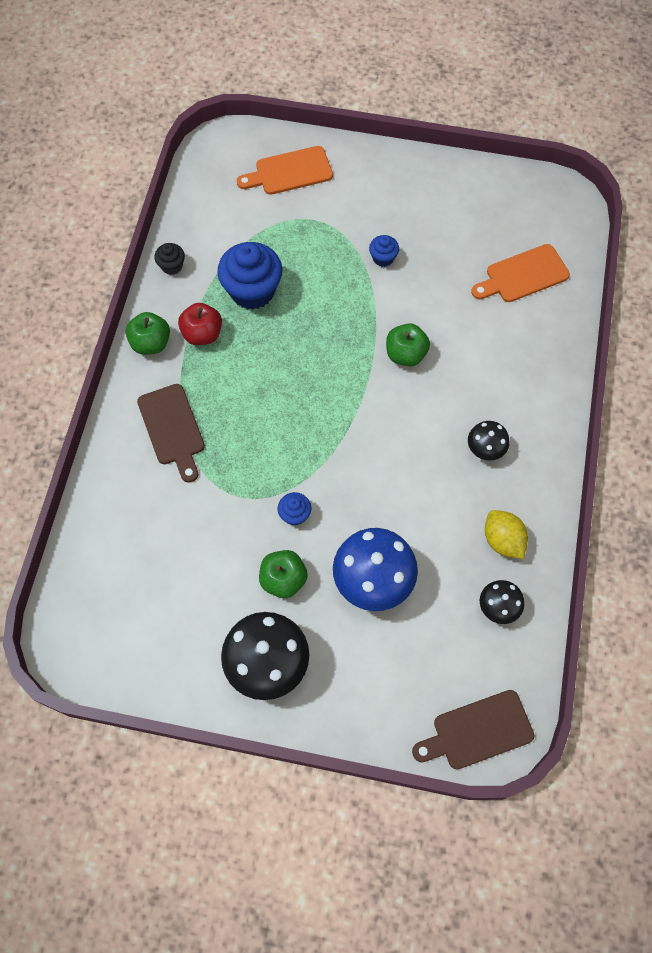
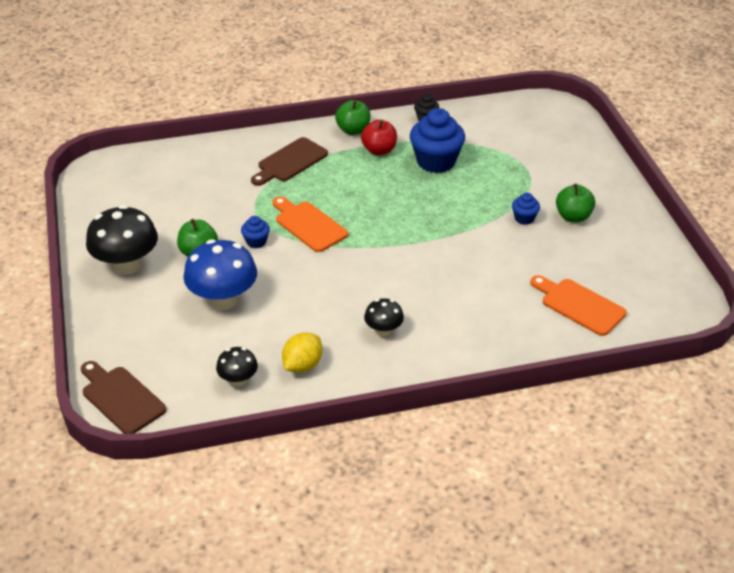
camera: 65 degrees right, 25 degrees down
(289, 172) = (562, 146): orange cutting board -> orange cutting board (308, 225)
(405, 354) = (441, 258): green apple -> green apple (573, 217)

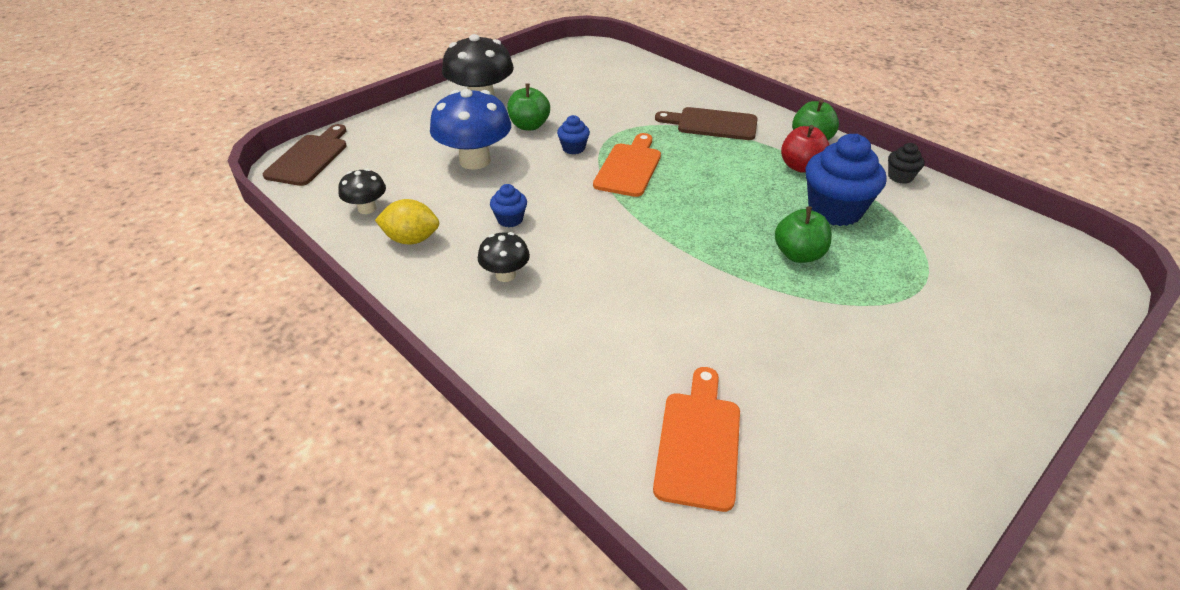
camera: 60 degrees right, 0 degrees up
(524, 218) = (820, 320): blue cupcake -> blue cupcake (510, 219)
(573, 217) = (881, 368): green apple -> green apple (798, 255)

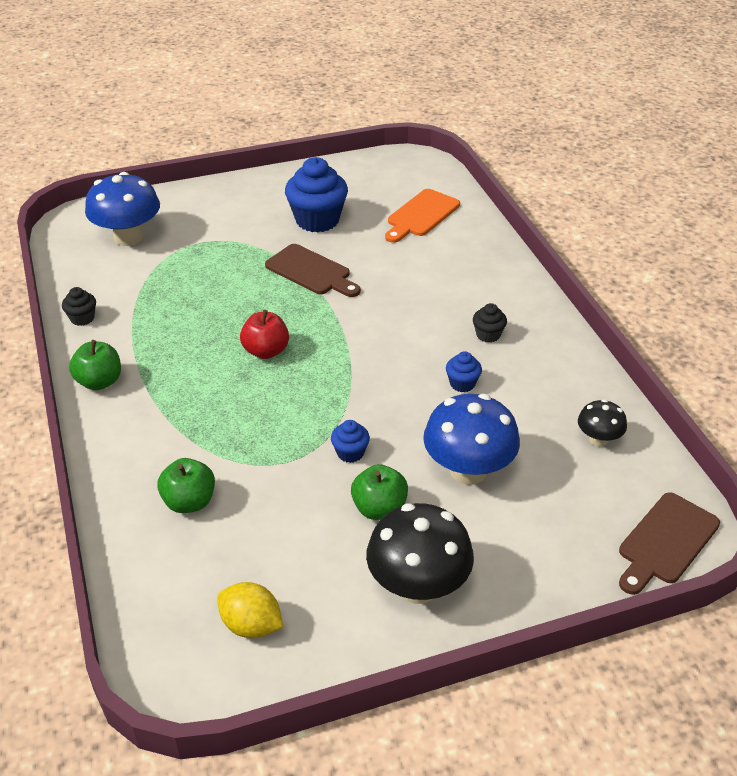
camera: 155 degrees left, 0 degrees up
(411, 239) = (559, 390): yellow lemon -> yellow lemon (251, 625)
(505, 275) = (488, 335): black mushroom -> black cupcake
(629, 167) = (311, 407): orange cutting board -> none
(712, 124) = (170, 438): brown cutting board -> brown cutting board (311, 272)
(798, 255) = (253, 284): green apple -> green apple (189, 502)
(801, 167) = (150, 355): red apple -> red apple (266, 351)
(834, 210) = (180, 307): blue cupcake -> blue cupcake (317, 220)
(1001, 267) = (128, 237): none -> blue mushroom

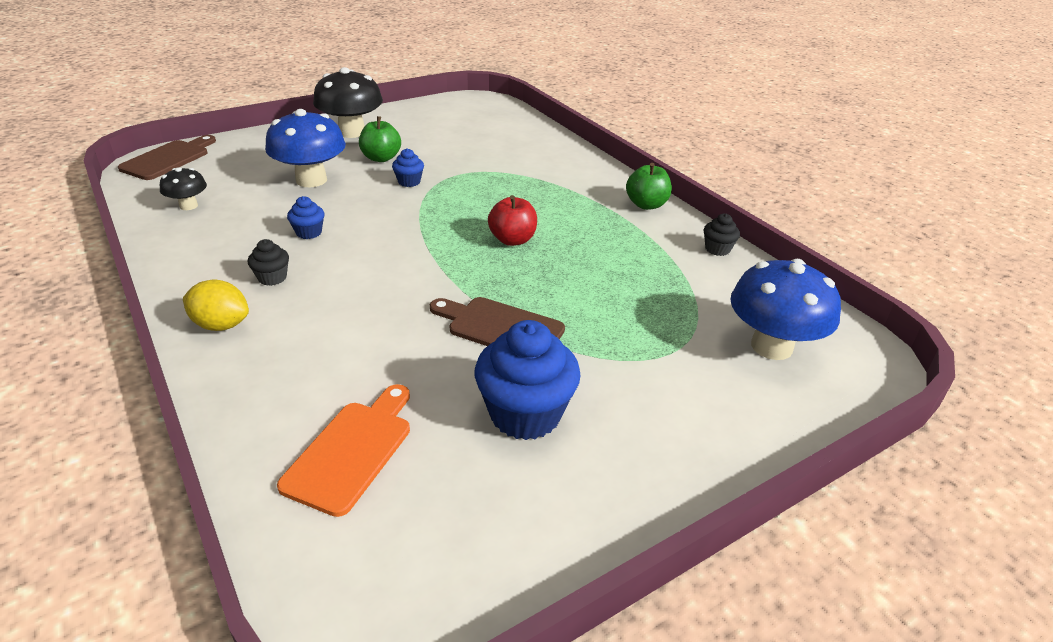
camera: 165 degrees right, 5 degrees down
(189, 502) = (518, 151): green apple -> none
(251, 625) = (450, 115): yellow lemon -> yellow lemon (221, 325)

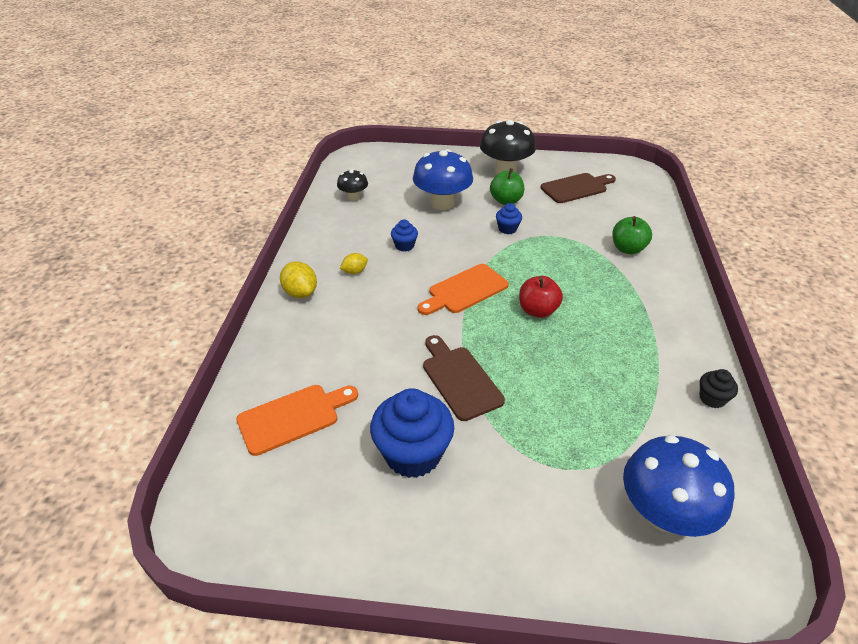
camera: 40 degrees right, 5 degrees up
(168, 159) = (371, 156): brown cutting board -> brown cutting board (576, 188)
(272, 278) = (354, 271): black cupcake -> yellow lemon
(422, 249) = (465, 290): none -> orange cutting board
(646, 205) = (687, 326): green apple -> green apple (627, 249)

